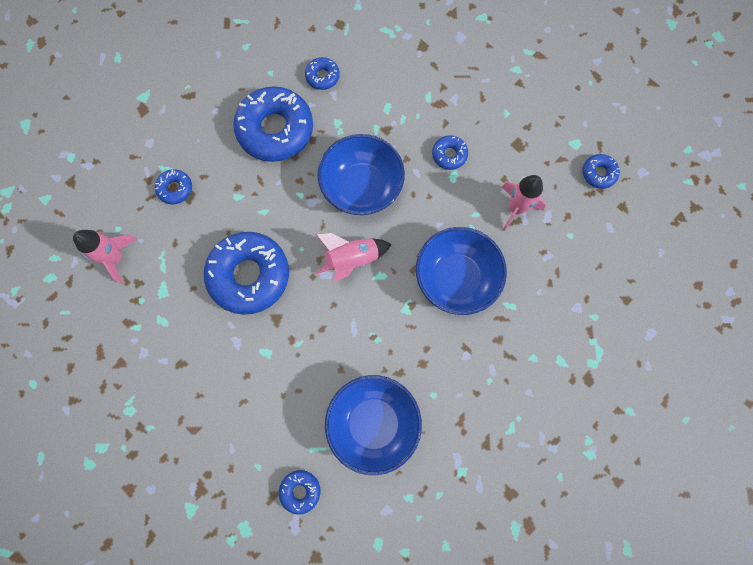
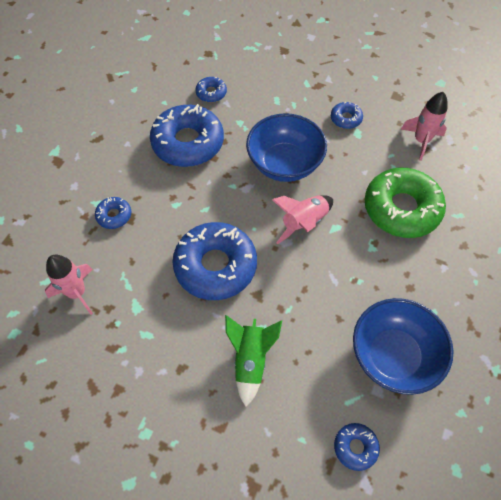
camera: 20 degrees left, 15 degrees down
(243, 379) = (250, 360): none -> green rocket
(456, 278) = (401, 209): blue bowl -> green donut
(598, 173) = (471, 98): blue donut -> none

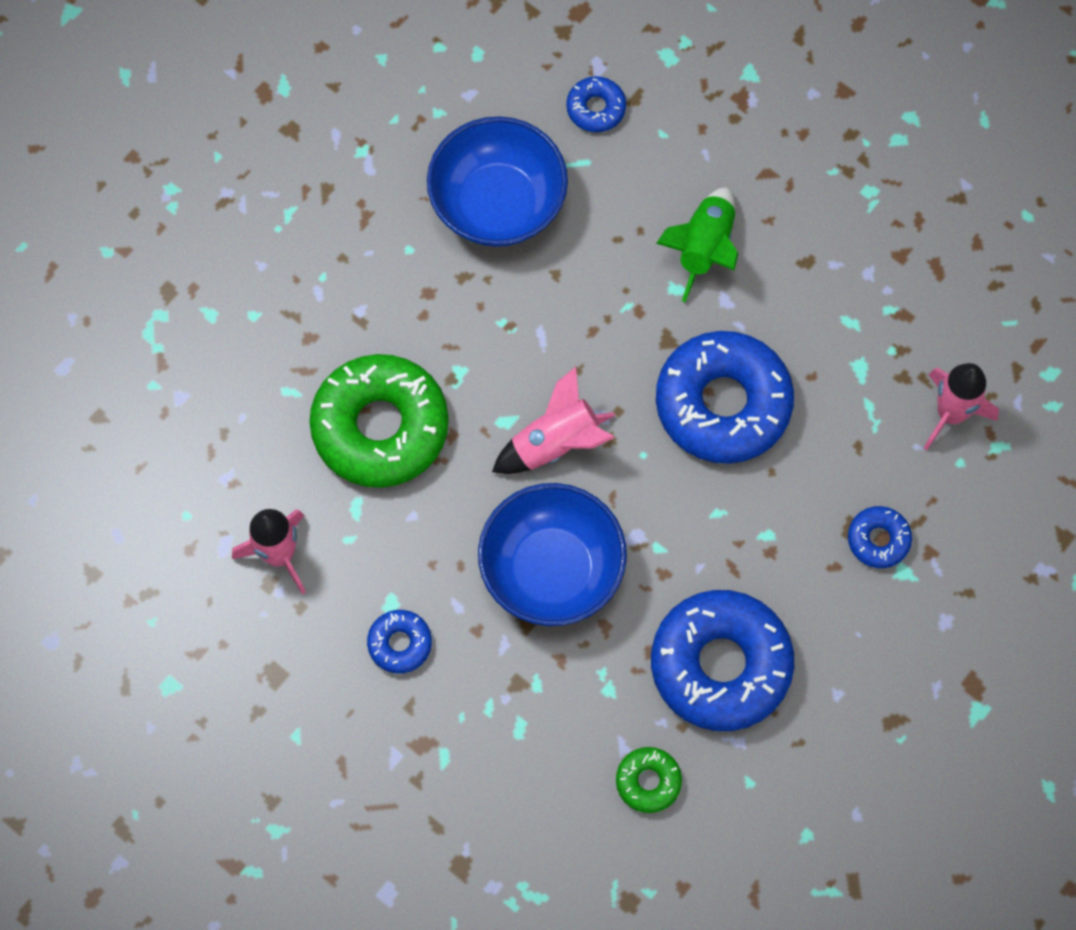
camera: 165 degrees left, 10 degrees up
(211, 93) = (648, 781): blue donut -> green donut

